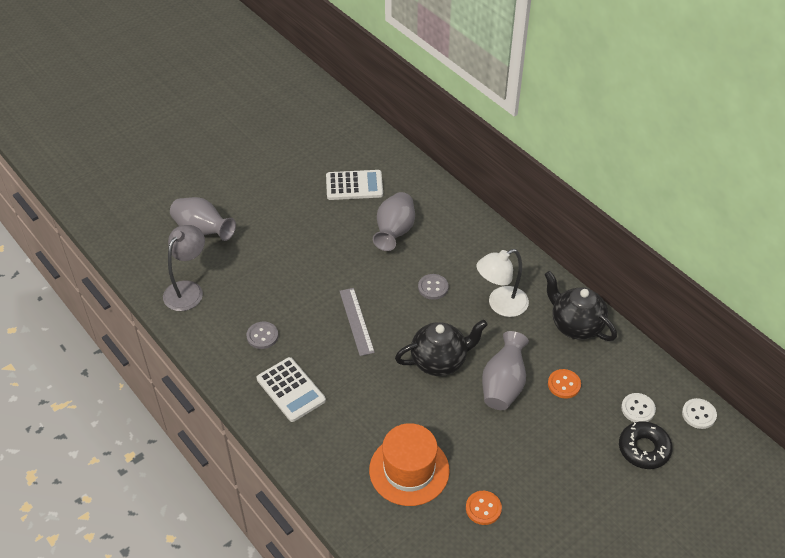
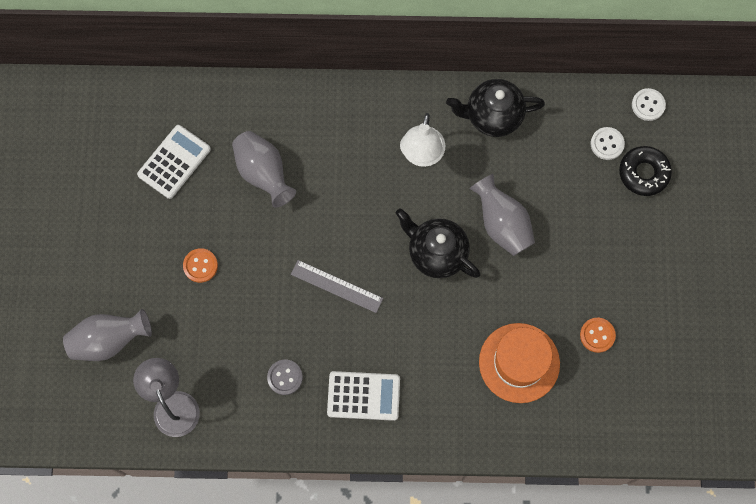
camera: 50 degrees left, 25 degrees up
(433, 287) = (355, 194): grey button -> none
(439, 361) = (436, 253): black teapot -> black teapot turned 75 degrees counterclockwise
(564, 384) = (540, 177): orange button -> orange button (200, 266)

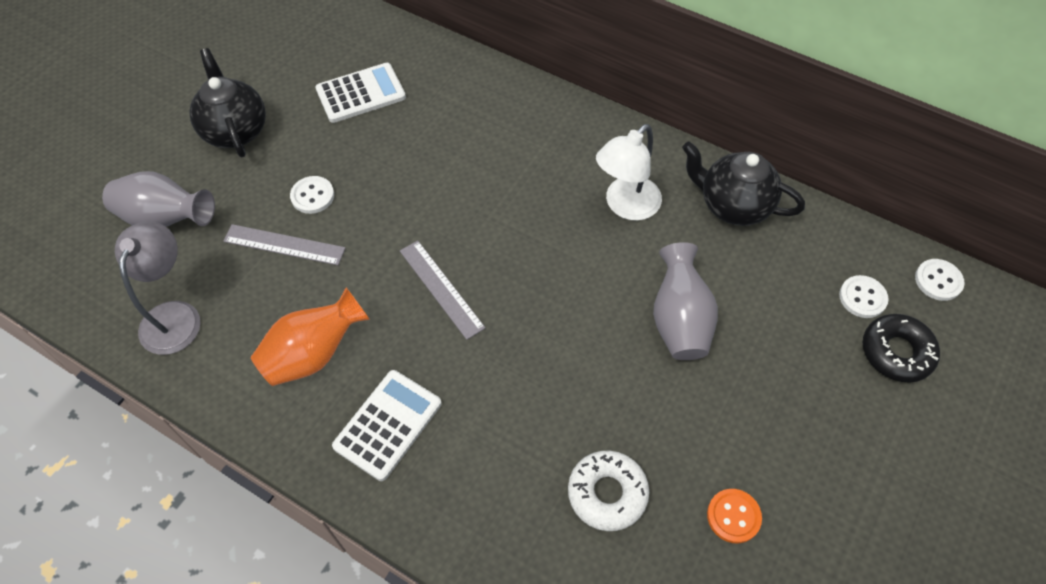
camera: 30 degrees right, 15 degrees down
(200, 266) = (312, 196): orange button -> white button
(208, 313) = (284, 245): none -> grey ruler
(263, 173) = (442, 144): grey vase -> none
(285, 377) = (314, 354): grey button -> orange vase
(363, 396) = (388, 425): white calculator -> white calculator turned 90 degrees counterclockwise
(436, 253) = (580, 312): black teapot -> black teapot (235, 131)
(519, 363) = (607, 493): orange hat -> white donut

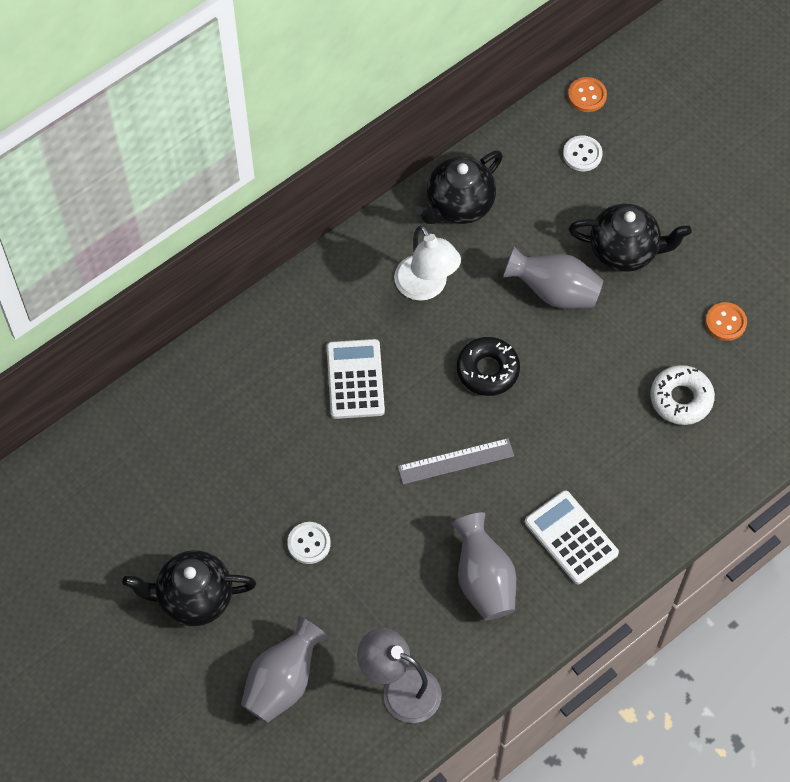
camera: 70 degrees left, 5 degrees up
(284, 245) = (357, 580): grey ruler -> none
(314, 354) = (483, 580): orange vase -> grey vase
(361, 93) = (194, 469): white calculator -> white calculator (355, 379)
(767, 375) = (624, 251): none -> black teapot
(896, 352) = (637, 155): black donut -> black donut (487, 370)
(938, 281) = (587, 95): white button -> orange button

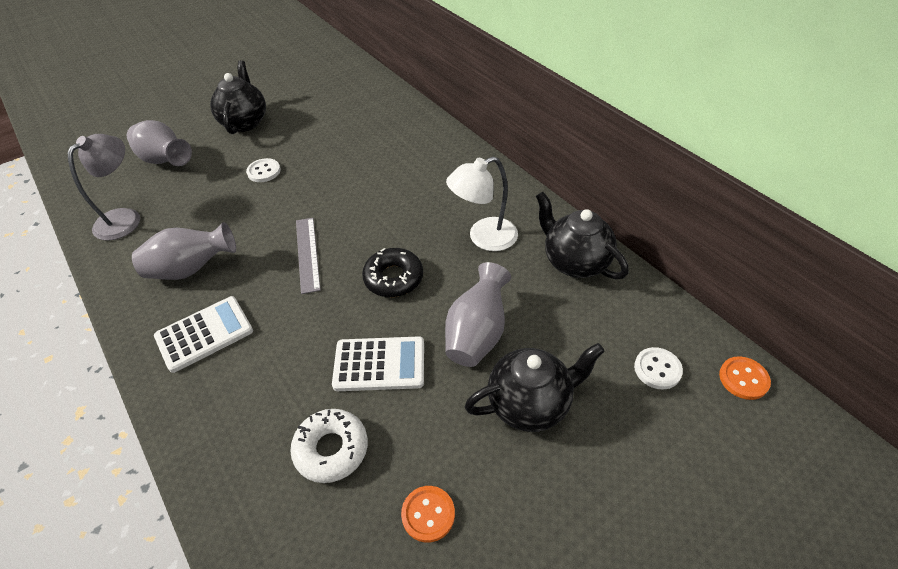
camera: 95 degrees right, 15 degrees down
(355, 379) = (397, 195): white calculator -> white calculator (379, 364)
(624, 251) = (530, 404): black teapot -> black teapot turned 120 degrees counterclockwise

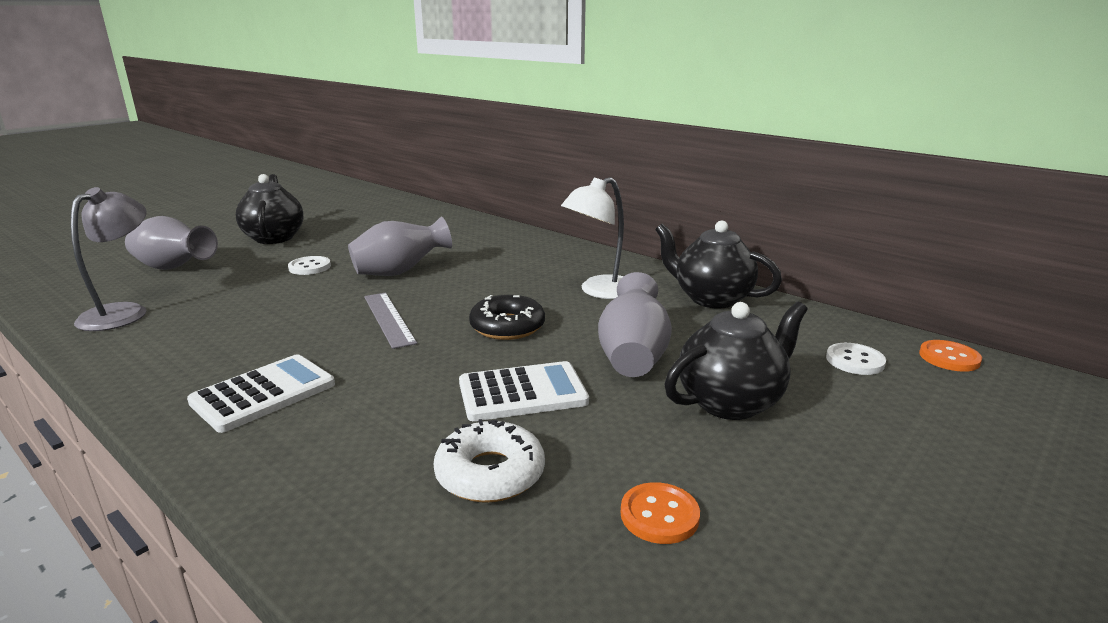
camera: 15 degrees left, 25 degrees down
(191, 269) = (230, 343): grey vase -> grey vase (400, 272)

